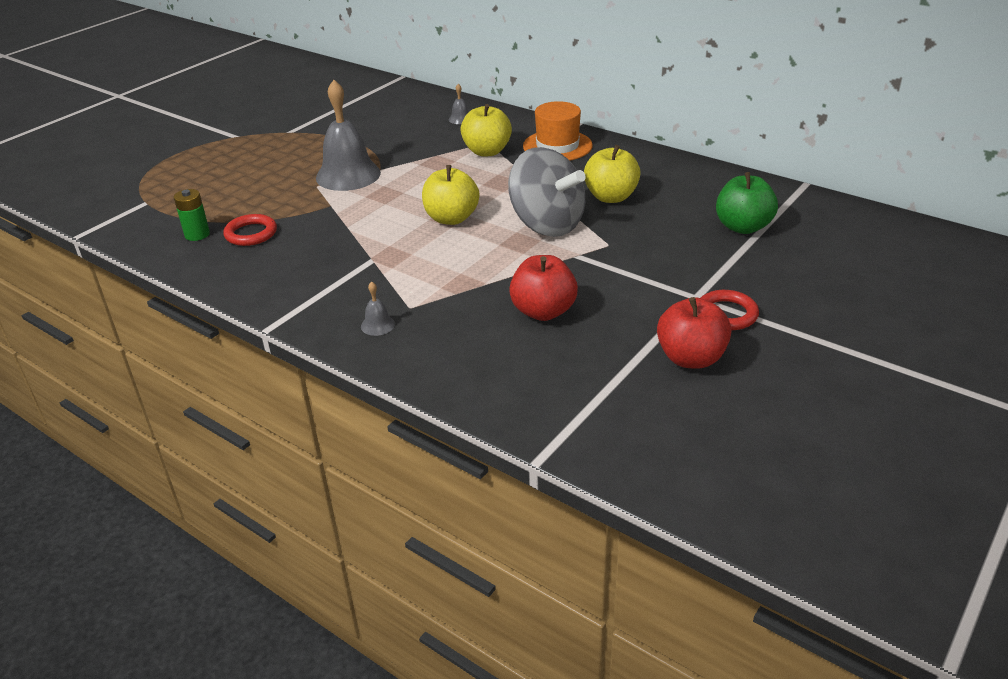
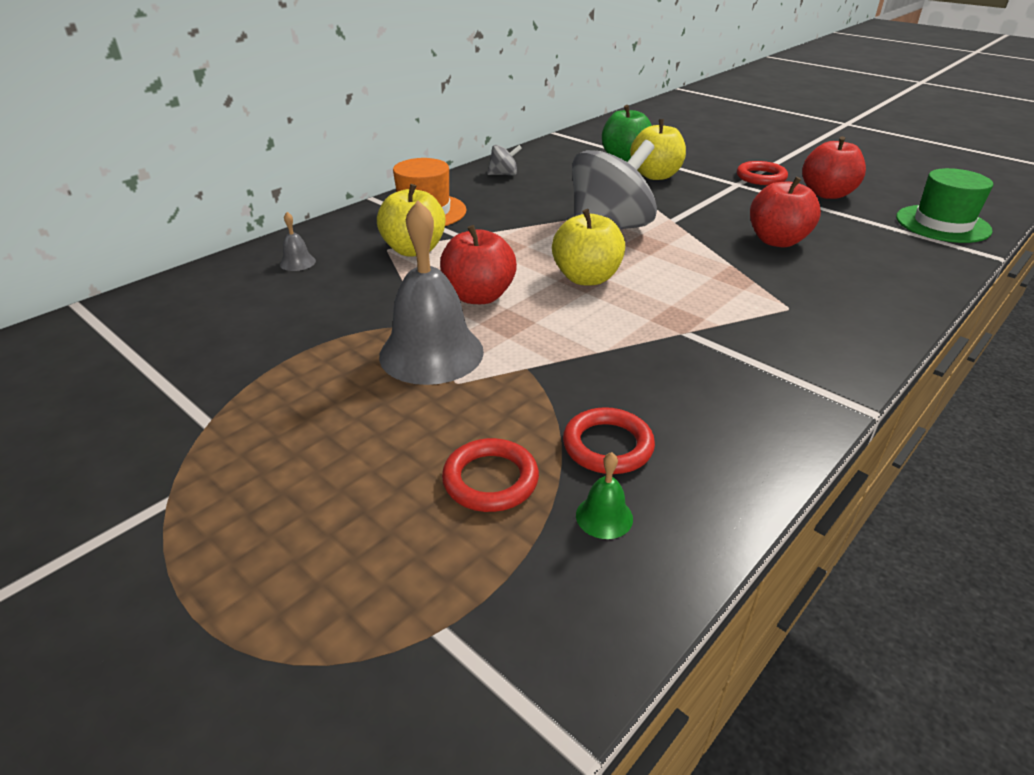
camera: 85 degrees left, 0 degrees up
(197, 234) = (604, 516): green battery -> green bell
(231, 204) = (490, 480): none -> red ring
(378, 325) = (832, 328): grey bell -> none
(419, 181) = (479, 296): none -> red apple
(611, 197) = (557, 197): yellow apple -> yellow apple (655, 175)
(625, 437) = (942, 224): none -> green hat
(657, 168) = (504, 174): none -> grey spinning top

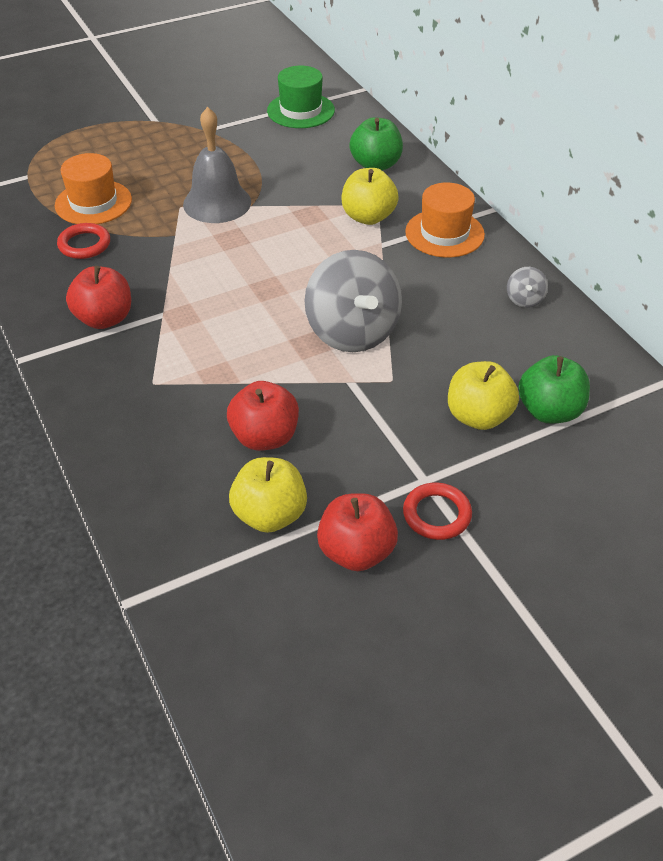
camera: 110 degrees right, 10 degrees up
(297, 262) = (376, 165): grey bell -> green apple
(479, 296) = (275, 233): red apple -> red apple (104, 319)
(490, 480) = (93, 203): red ring -> orange hat
(586, 278) = (269, 291): yellow apple -> yellow apple (270, 515)
(604, 516) = (41, 229): green bell -> none
(942, 224) = (222, 612): green hat -> green hat (301, 110)

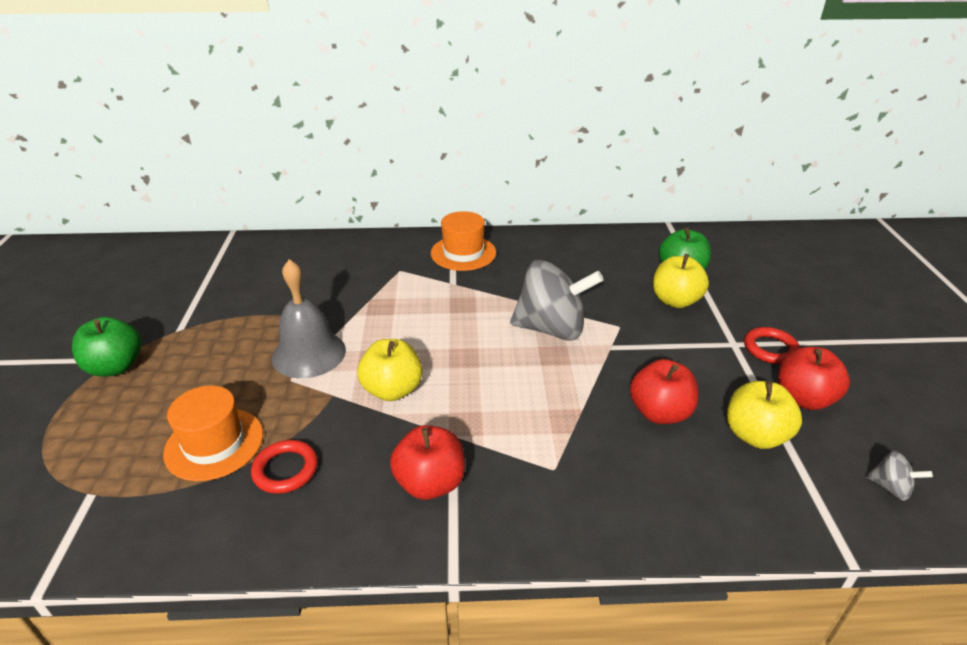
camera: 65 degrees left, 10 degrees down
(301, 110) = (222, 268): green hat -> none
(368, 217) = (411, 279): yellow apple -> yellow apple (392, 390)
(376, 165) = (346, 256): green apple -> green apple (116, 367)
(524, 299) = (562, 246): grey spinning top -> grey spinning top (890, 488)

